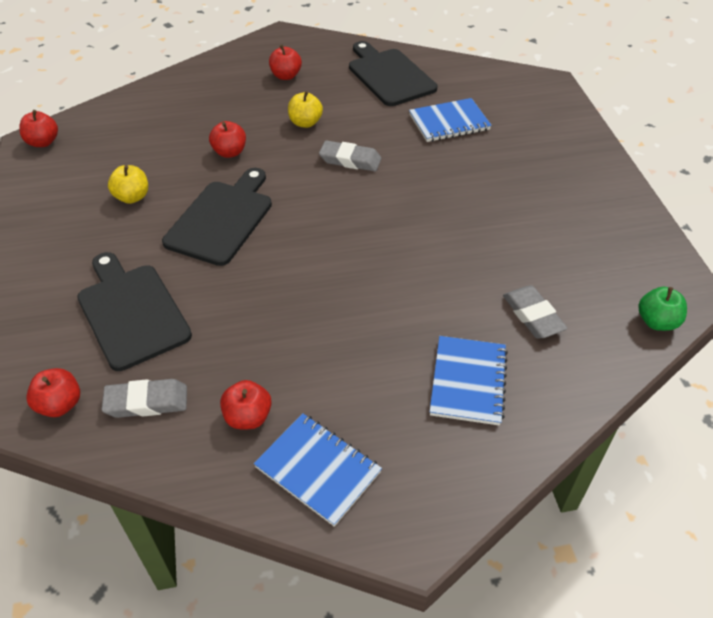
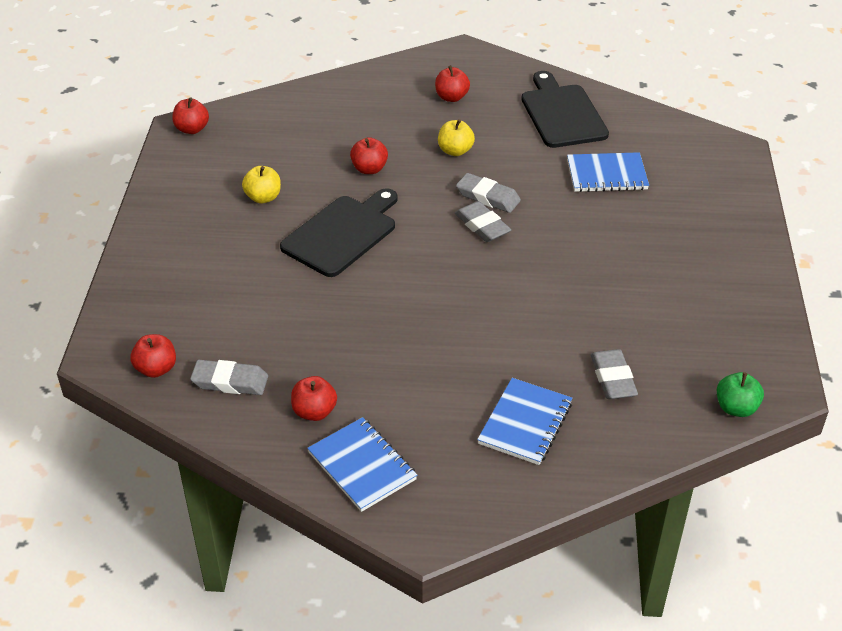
camera: 15 degrees right, 5 degrees down
(131, 312) = (236, 303): black cutting board -> none
(354, 188) = (482, 226): none -> grey eraser

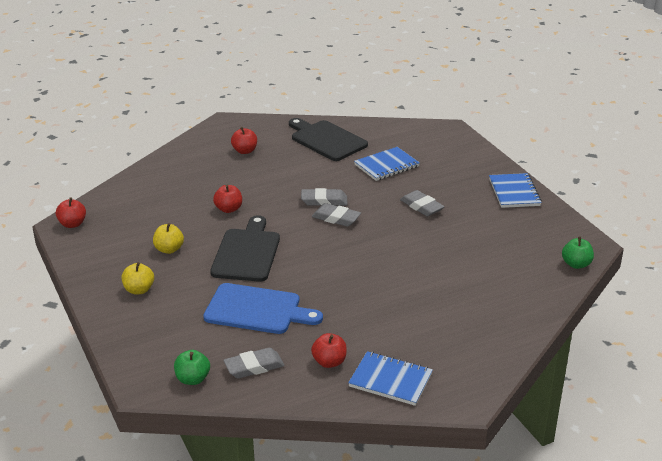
camera: 30 degrees left, 10 degrees down
(156, 369) = (192, 379): red apple -> green apple
(292, 312) = (257, 310): none -> blue cutting board
(455, 151) = (277, 181): yellow apple -> yellow apple (139, 290)
(525, 423) = (467, 317): blue notebook -> blue notebook (514, 192)
(613, 378) = (494, 274): grey eraser -> grey eraser (421, 206)

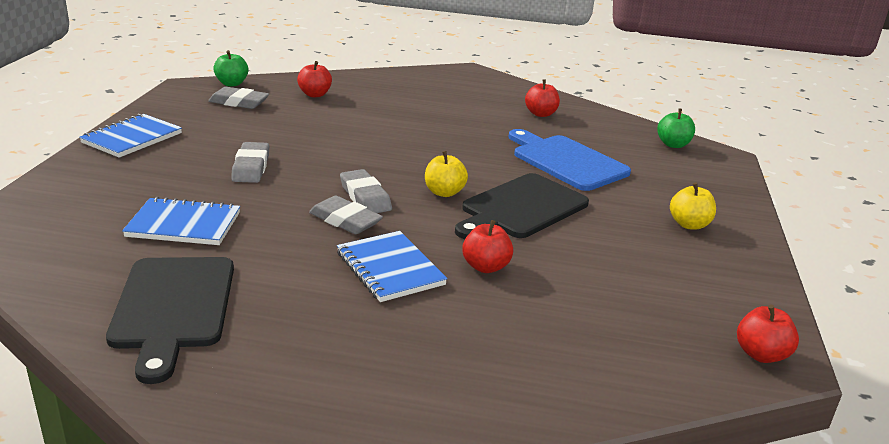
camera: 145 degrees left, 5 degrees down
(169, 249) = (619, 251): yellow apple -> yellow apple (444, 192)
(244, 151) = (334, 358): red apple -> red apple (315, 94)
(254, 366) = (609, 132): grey eraser -> grey eraser (239, 102)
(390, 380) = (506, 92): blue notebook -> blue notebook (390, 269)

